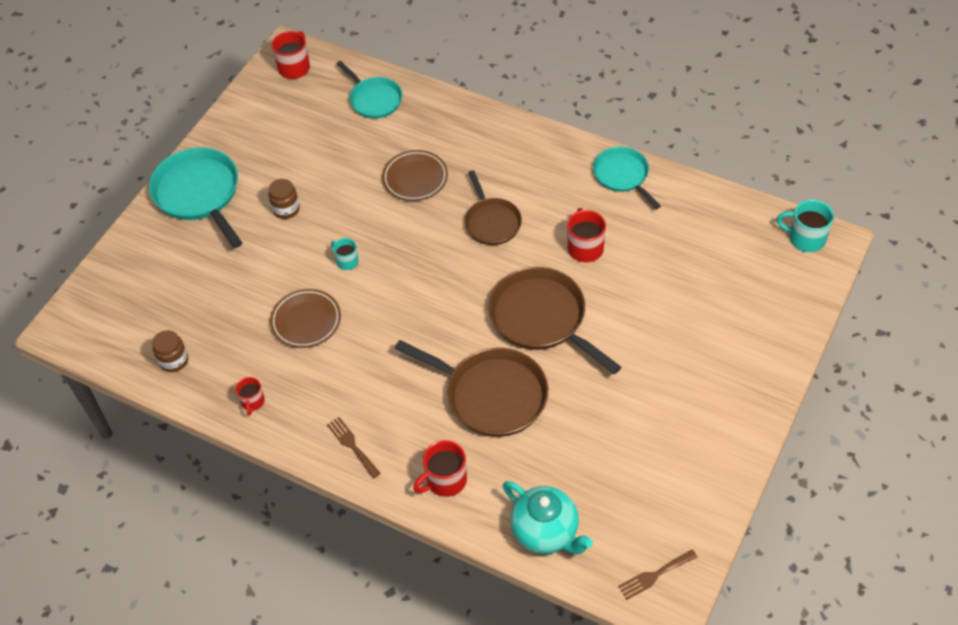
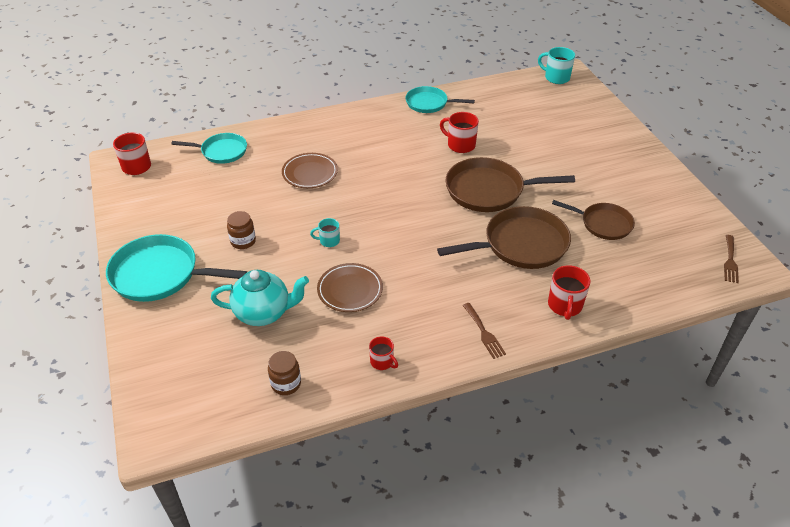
camera: 50 degrees left, 10 degrees down
(352, 445) = (484, 333): brown fork -> brown fork turned 120 degrees counterclockwise
(492, 222) = (390, 165): brown pan -> brown pan (603, 224)
(546, 532) = (653, 286): turquoise teapot -> turquoise teapot (264, 313)
(805, 238) = (556, 77): turquoise mug -> turquoise mug turned 60 degrees clockwise

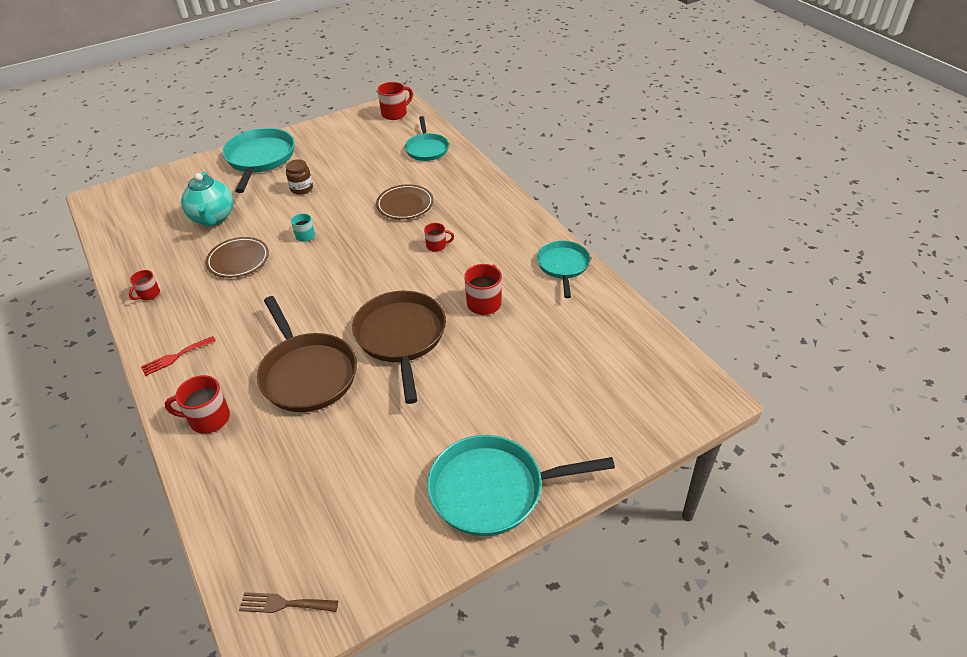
camera: 80 degrees right, 0 degrees up
(286, 384) = (134, 246): brown jar -> none
(379, 161) = (437, 246): none -> red mug
(484, 333) = (175, 357): brown fork -> red fork
(556, 77) = (687, 382): turquoise mug -> none
(603, 224) = (351, 451): brown pan -> none
(638, 164) = (492, 490): none -> turquoise pan

